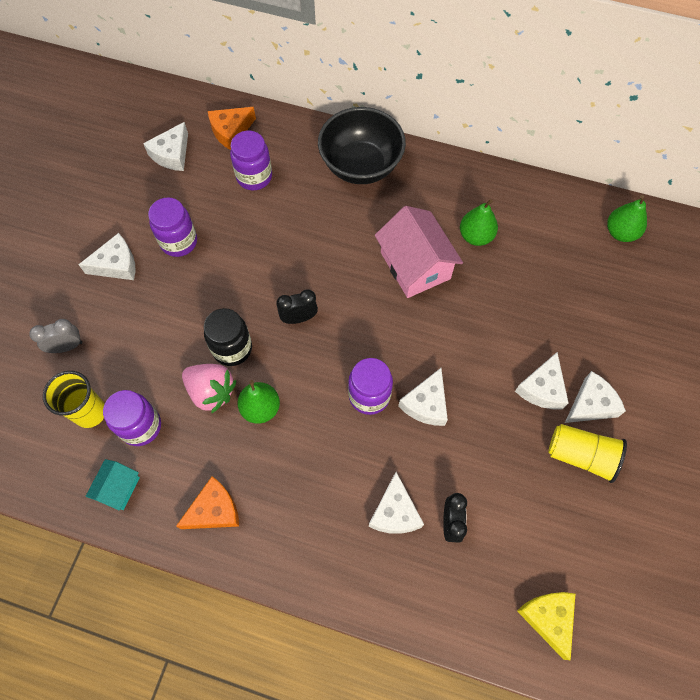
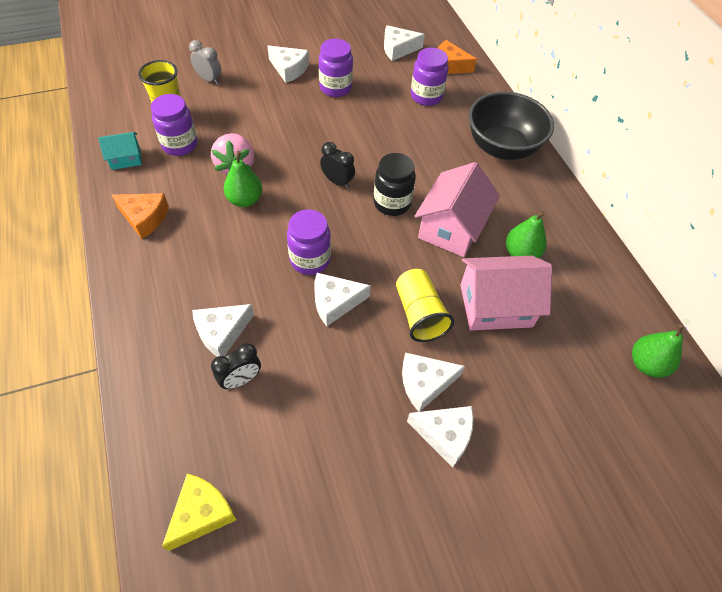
camera: 50 degrees right, 10 degrees down
(232, 348) = (279, 159): black jar -> black jar (392, 203)
(509, 290) = (496, 305): none -> pink house
(581, 455) = (385, 454): yellow cup -> yellow cup (419, 314)

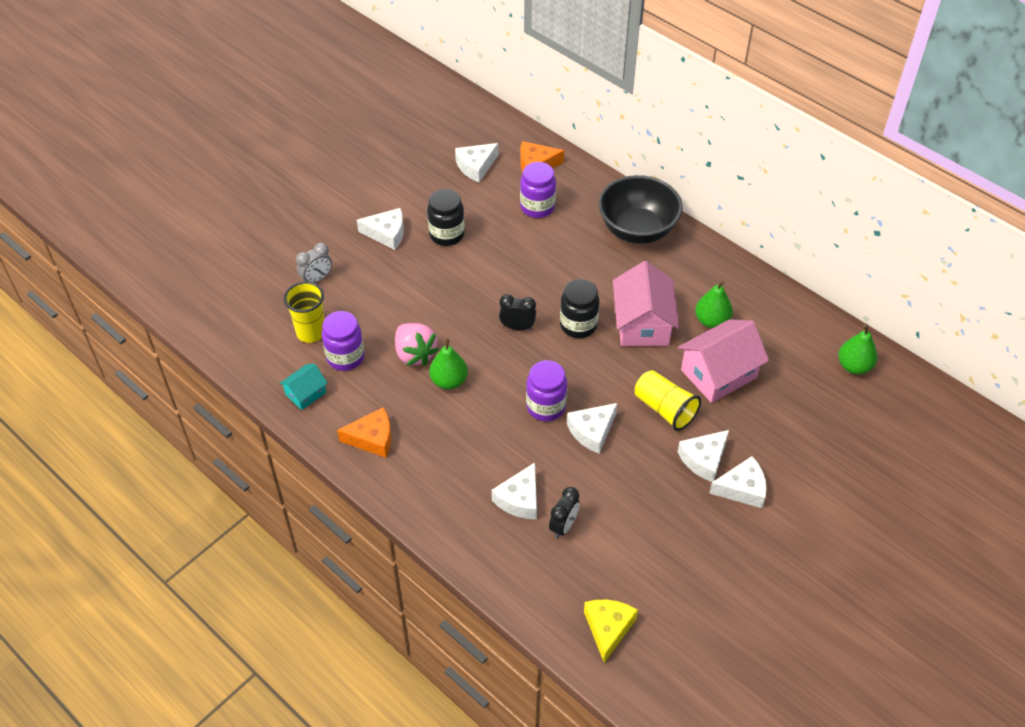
camera: 25 degrees left, 5 degrees down
(209, 79) = (317, 279): grey clock -> grey clock turned 135 degrees clockwise
(335, 88) = (447, 234): purple jar -> black jar

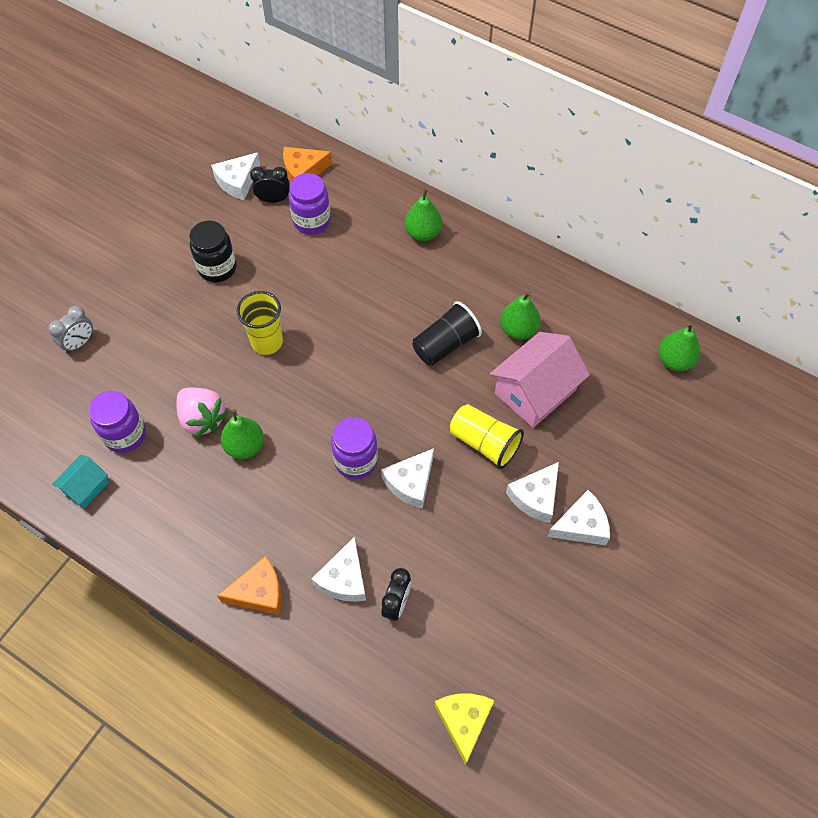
camera: 10 degrees left, 10 degrees up
(311, 332) = (82, 410): yellow cup -> yellow cup (267, 342)
(372, 438) = (169, 531): orange cheese -> orange cheese (259, 592)
(387, 234) = (151, 276): white cheese -> none
(517, 327) = (311, 369): black clock -> black clock (273, 199)
(578, 325) = (377, 356): black jar -> none
(637, 230) = (423, 233): black bowl -> green pear
(642, 324) = (445, 344): pink house -> black cup

